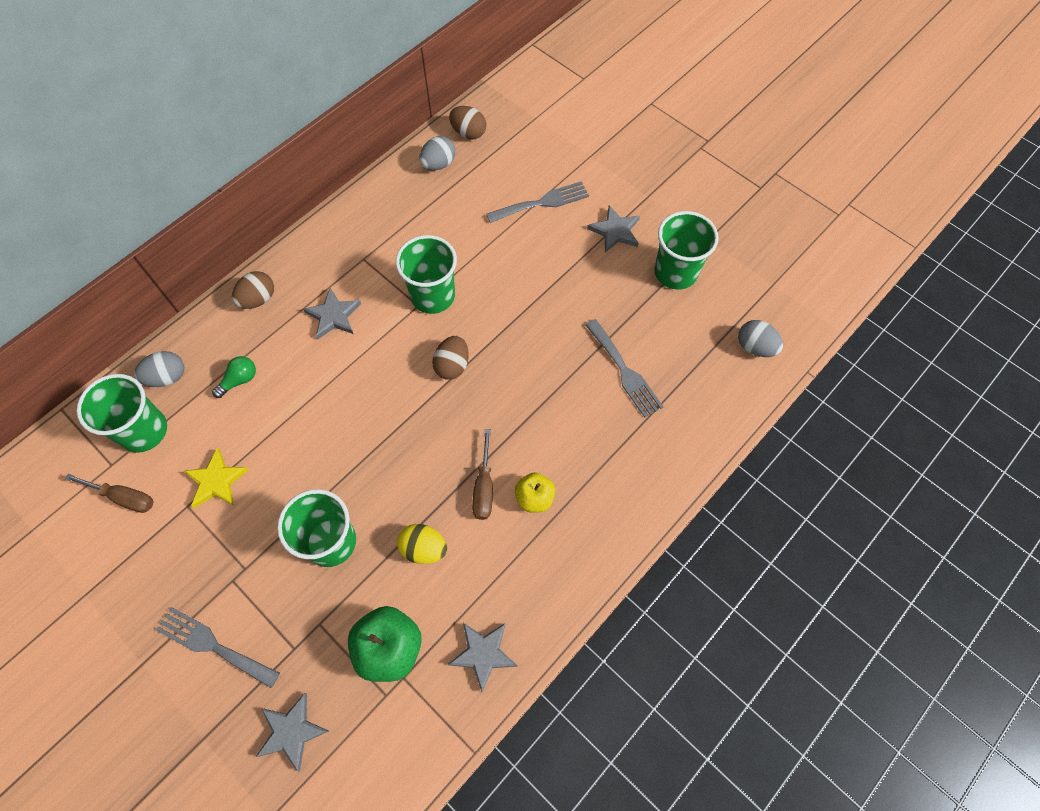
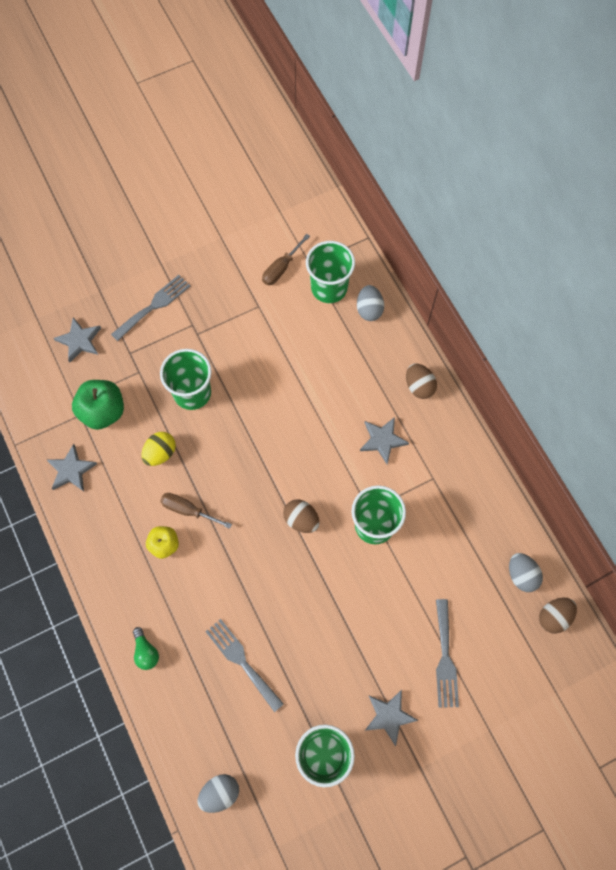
camera: 110 degrees right, 5 degrees up
(216, 481) = (270, 328): yellow star -> none
(239, 380) = (347, 358): green light bulb -> green light bulb (146, 652)
(624, 371) = (242, 661): grey fork -> grey fork turned 60 degrees clockwise

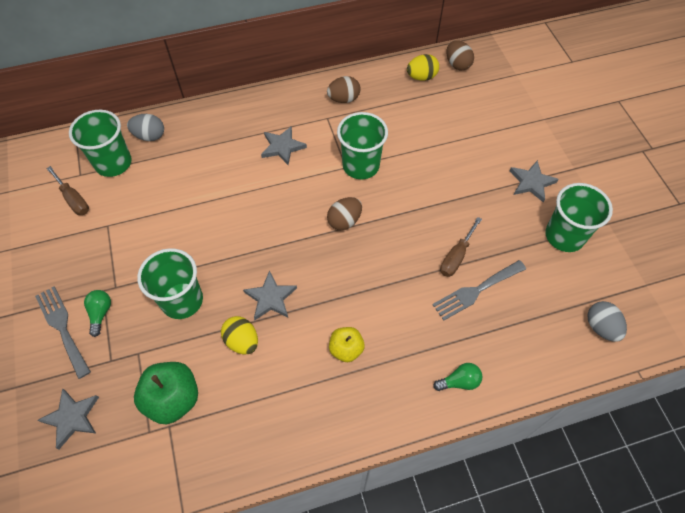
camera: 80 degrees left, 10 degrees down
(71, 470) = (236, 444): grey star -> grey star (270, 298)
(170, 331) = (100, 313): none -> green light bulb
(188, 510) = (313, 321): brown screwdriver -> brown screwdriver (456, 256)
(419, 386) = (239, 113): brown egg -> brown egg (344, 99)
(445, 658) = (484, 136): grey fork -> none
(521, 575) = (421, 77): grey egg -> yellow egg

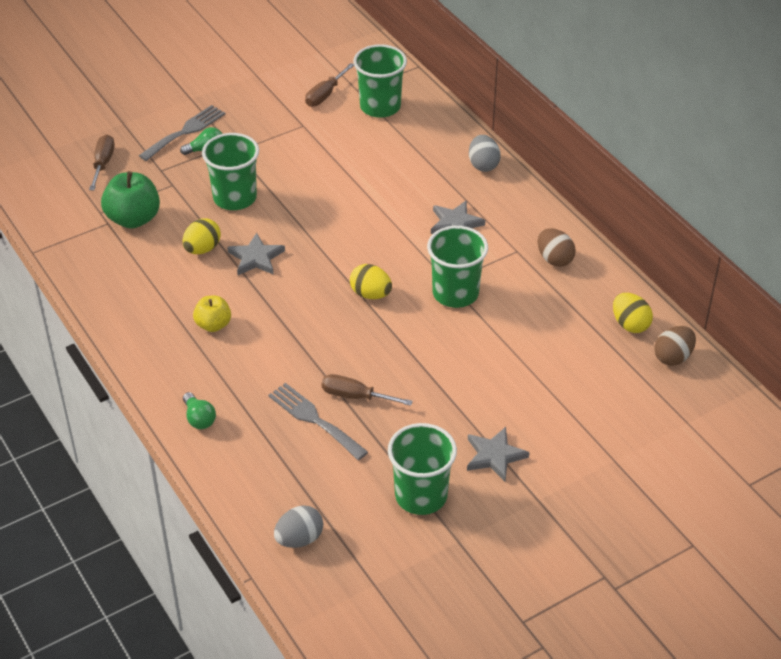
camera: 75 degrees right, 15 degrees down
(72, 418) = (103, 164): grey star -> brown screwdriver
(150, 136) = (427, 121): grey egg -> grey egg (483, 165)
(344, 221) = (370, 294): brown egg -> yellow egg

